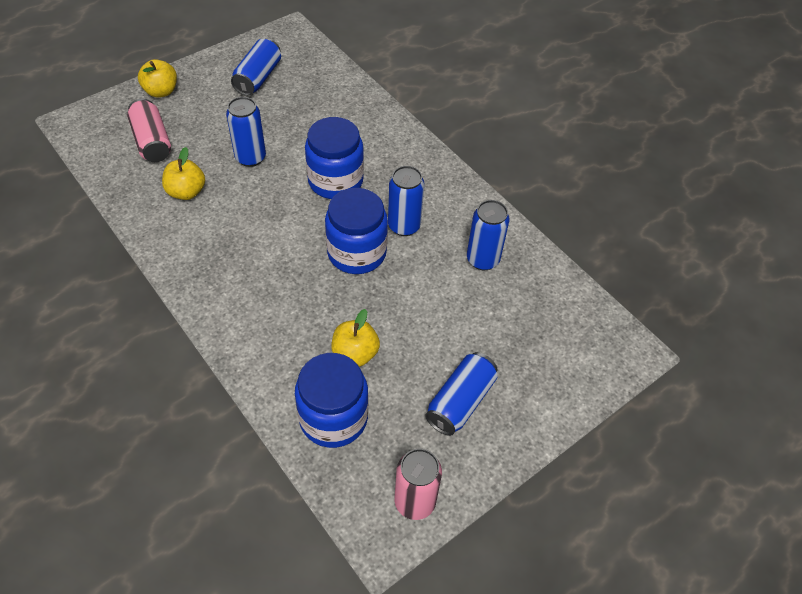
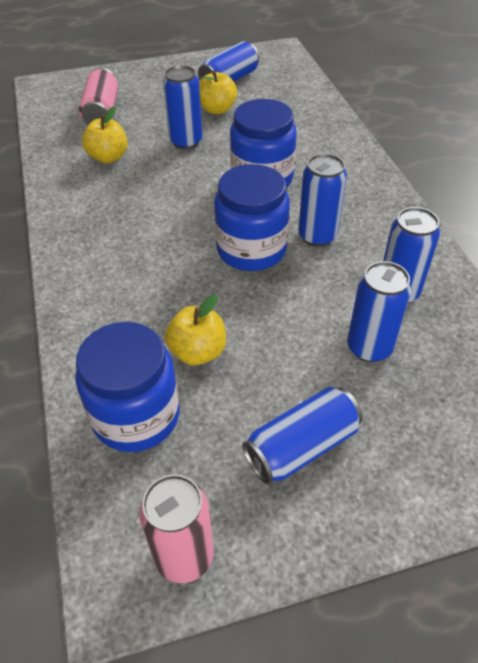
camera: 25 degrees right, 5 degrees down
(161, 91) = (134, 76): yellow apple -> yellow apple (217, 109)
(478, 312) = (369, 347): none -> blue can

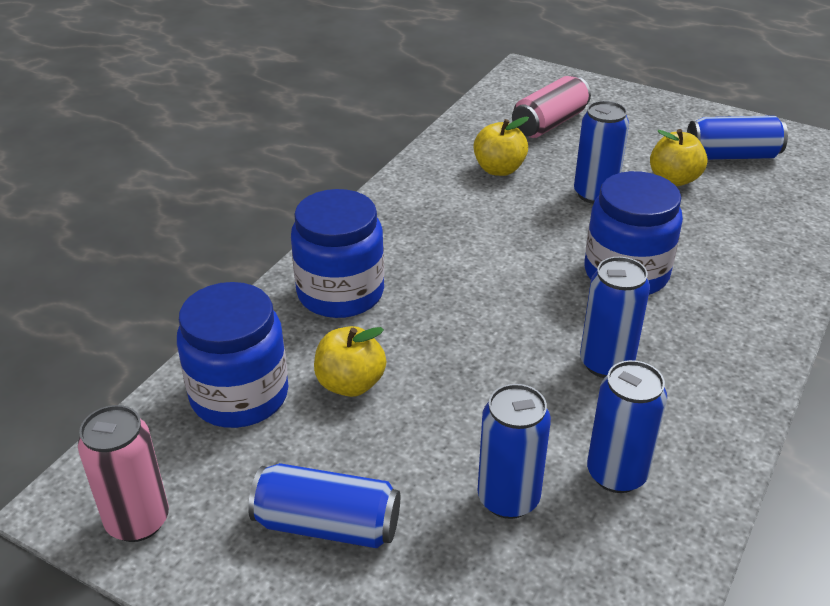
camera: 45 degrees right, 10 degrees down
(251, 249) = (519, 332): blue jar -> blue jar (340, 293)

